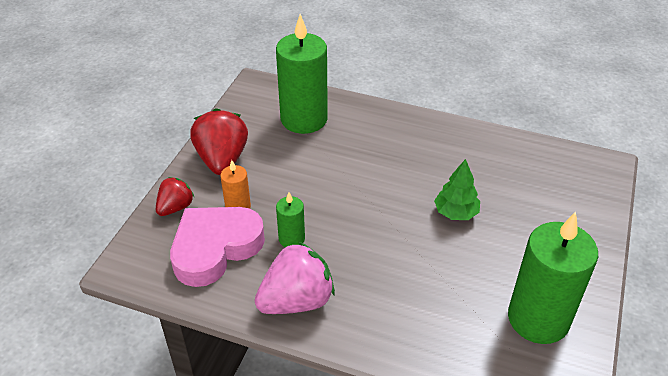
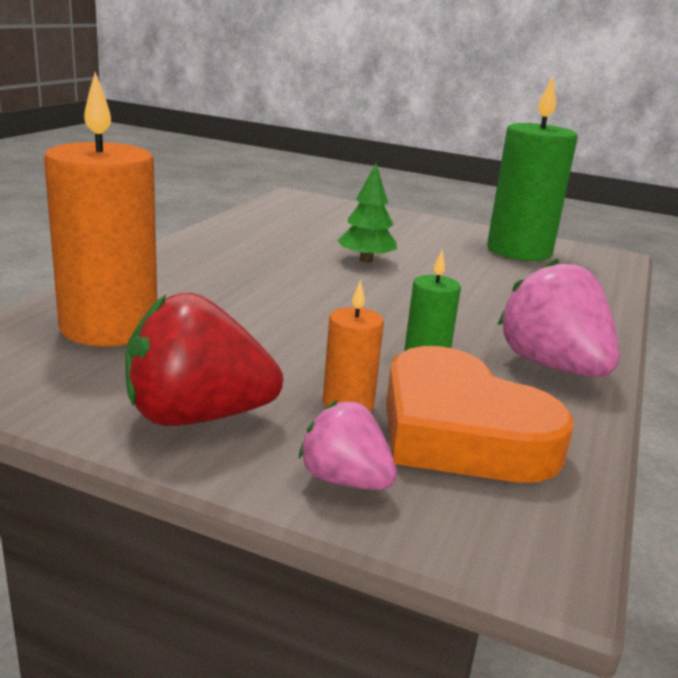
camera: 90 degrees left, 20 degrees down
(175, 207) = (345, 480): red strawberry -> pink strawberry
(215, 248) = (461, 432): pink heart -> orange heart
(304, 119) = (109, 327): green candle -> orange candle

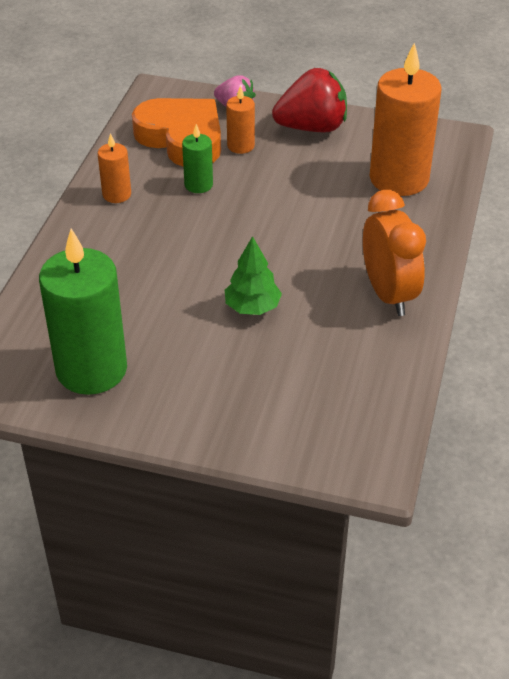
camera: 175 degrees right, 20 degrees up
(219, 249) = (388, 294): none -> orange clock
(552, 366) = (117, 194): pink strawberry -> orange candle

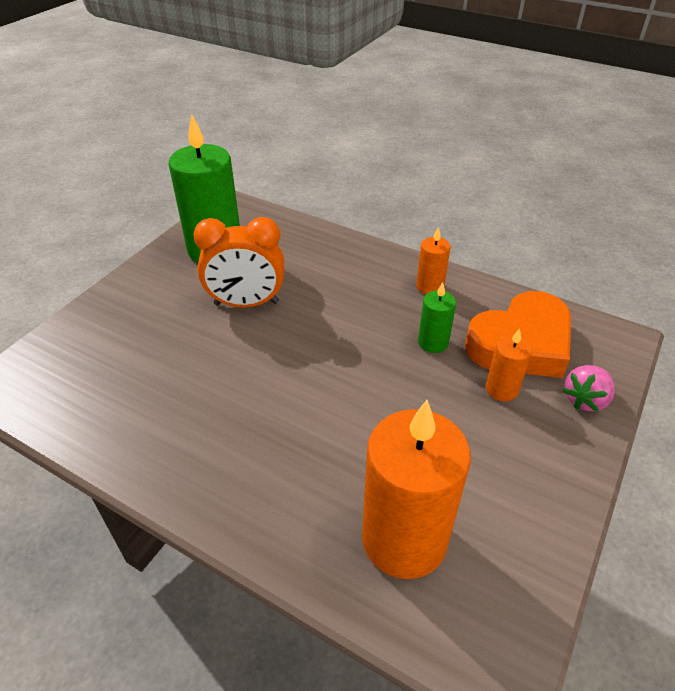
camera: 105 degrees right, 0 degrees up
(252, 307) = (233, 347): green tree -> none
(312, 127) = (537, 469): red strawberry -> none
(388, 294) = (195, 458): orange clock -> orange clock (246, 303)

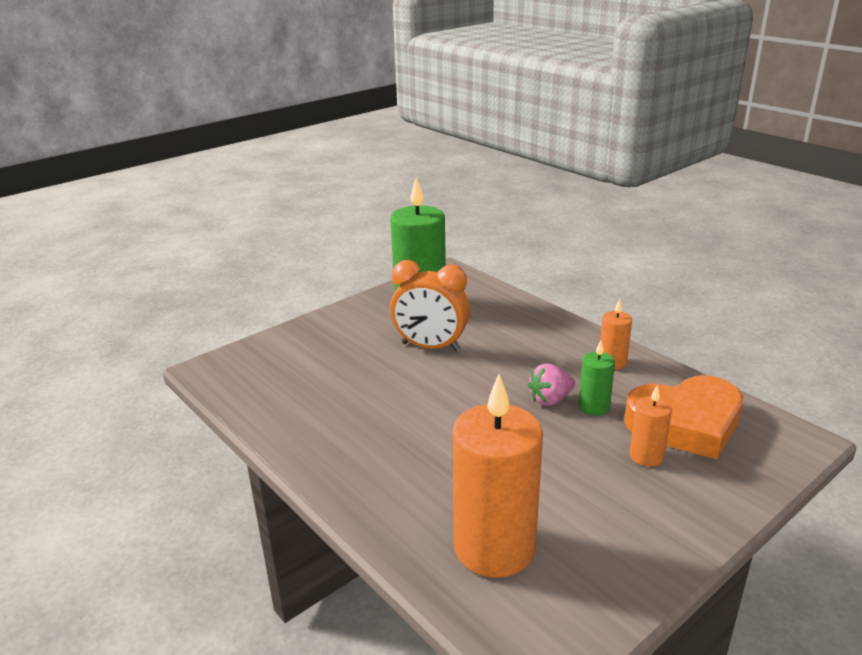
camera: 20 degrees right, 15 degrees down
(585, 399) = (732, 482): pink strawberry -> pink strawberry (550, 400)

